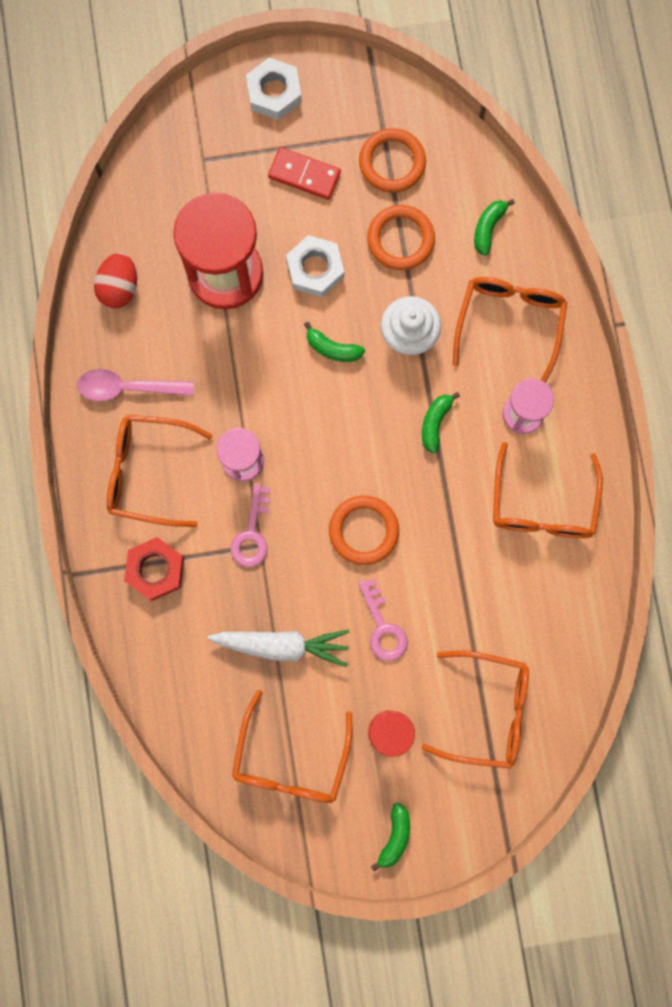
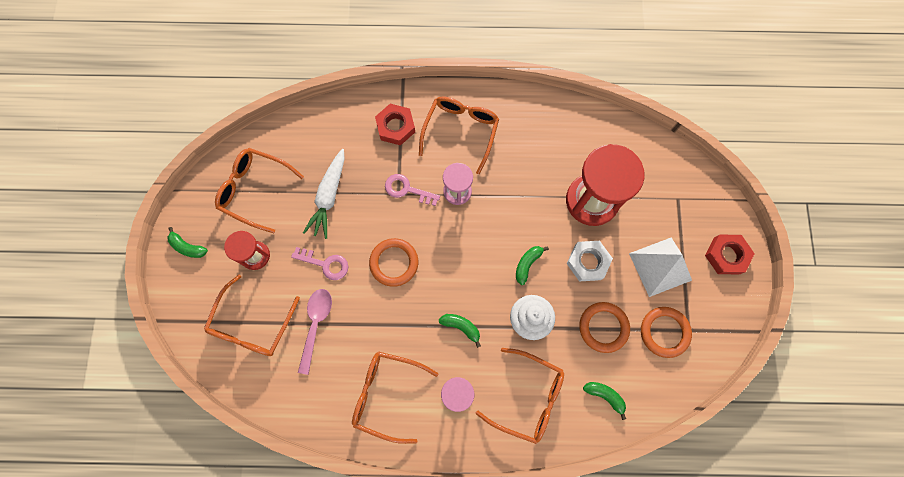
camera: 100 degrees right, 5 degrees down
(119, 288) = (590, 131): red egg -> none
(127, 388) = (520, 127): pink spoon -> pink spoon (316, 324)
(274, 93) = (726, 255): white nut -> red nut
(304, 175) = (660, 266): red domino -> white pyramid
(383, 627) = (325, 264): pink key -> pink key turned 150 degrees counterclockwise

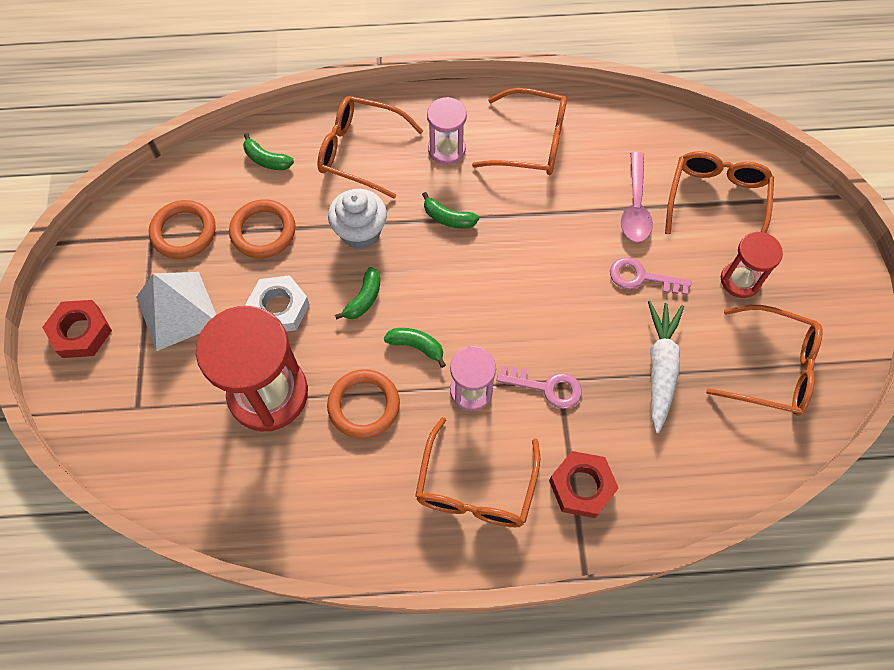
camera: 175 degrees right, 10 degrees down
(188, 247) = (836, 284): green banana -> green banana (416, 346)
(394, 263) = (548, 286): orange ring -> orange ring (364, 405)

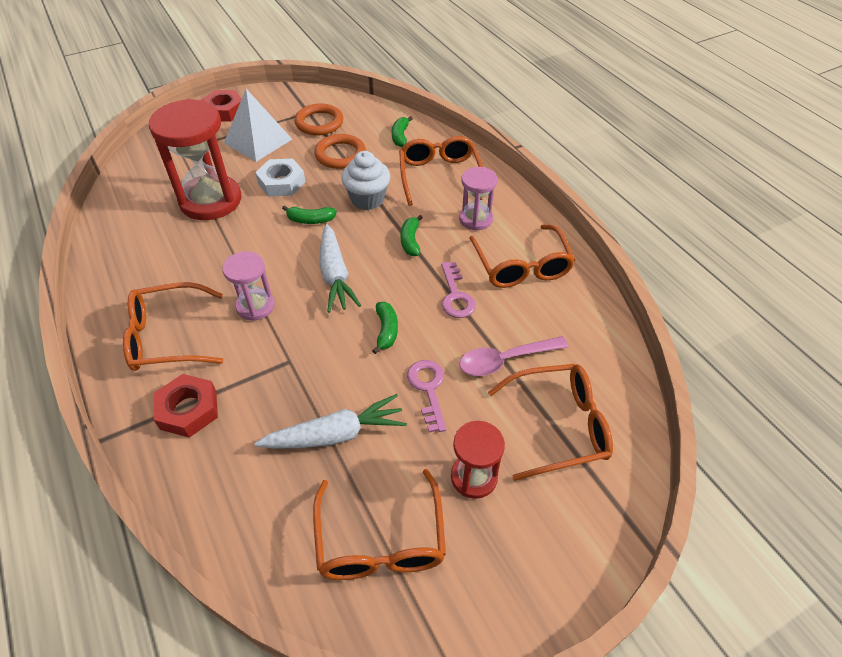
camera: 65 degrees right, 15 degrees down
(364, 405) = (219, 250): orange ring -> none
(416, 346) = (282, 261): green banana -> green banana (386, 330)
(463, 303) = (335, 275): none -> white carrot
(547, 387) = (278, 354): pink key -> pink key (456, 296)

